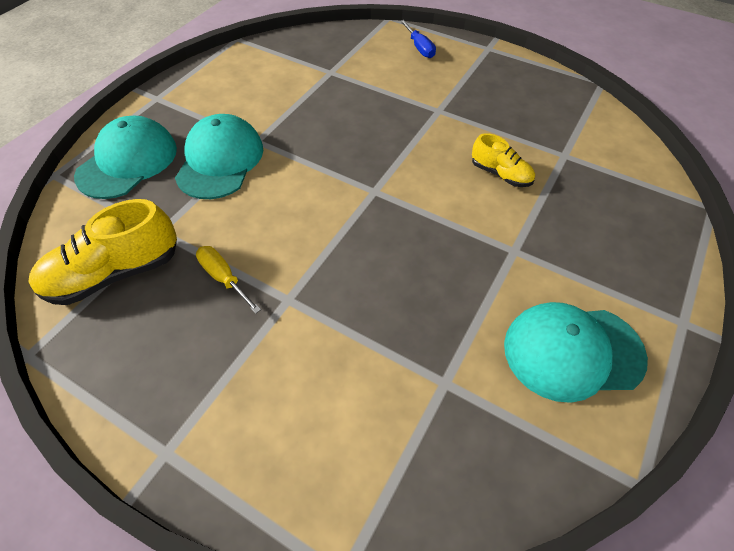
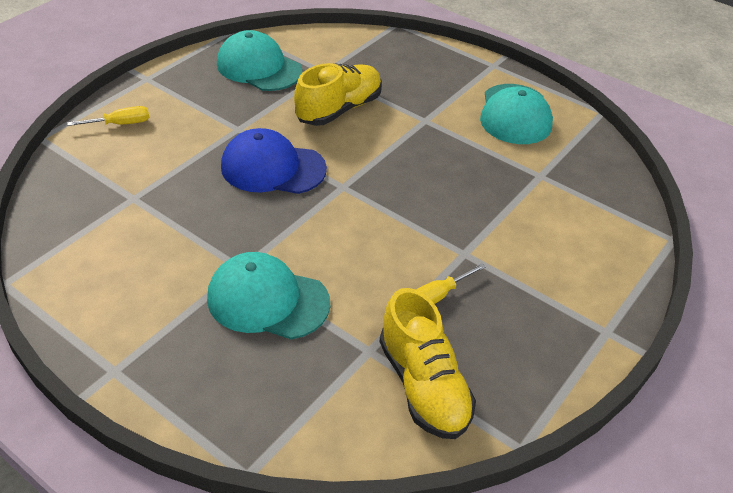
camera: 85 degrees left, 10 degrees down
(128, 162) = (243, 391): turquoise cap -> turquoise cap (259, 67)
(388, 140) = (273, 168): none -> blue cap
(419, 48) = (120, 124): blue screwdriver -> yellow screwdriver
(500, 174) = (339, 109): yellow shoe -> yellow shoe, size x1.74

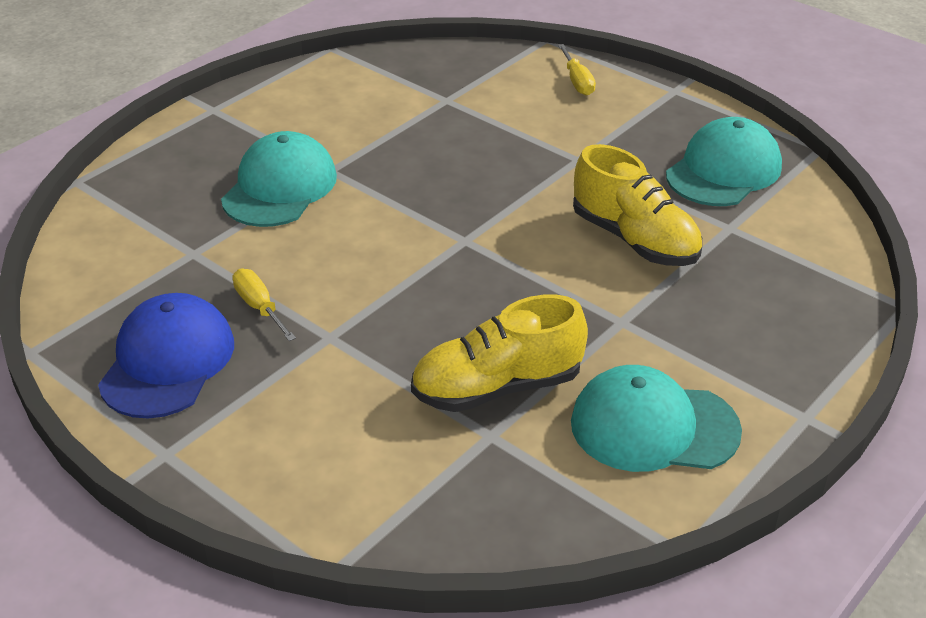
camera: 95 degrees right, 5 degrees down
(273, 168) = (500, 186): blue cap -> blue cap (167, 362)
(423, 385) = (135, 288): yellow shoe -> yellow shoe (497, 387)

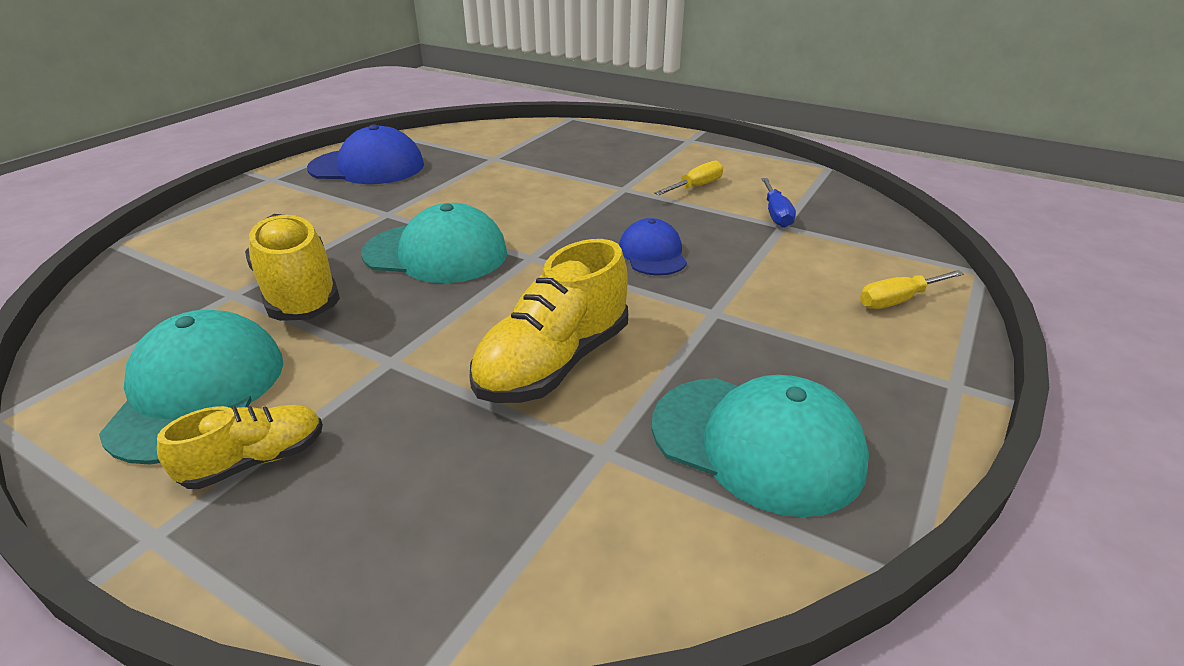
camera: 80 degrees right, 5 degrees down
(259, 307) = (426, 186): yellow screwdriver -> yellow screwdriver (696, 187)
(279, 187) = (589, 173): turquoise cap -> turquoise cap (436, 253)
(423, 98) = (776, 214): none -> blue screwdriver
(478, 173) = (652, 253): none -> blue cap
(736, 380) = (255, 461): none -> yellow shoe

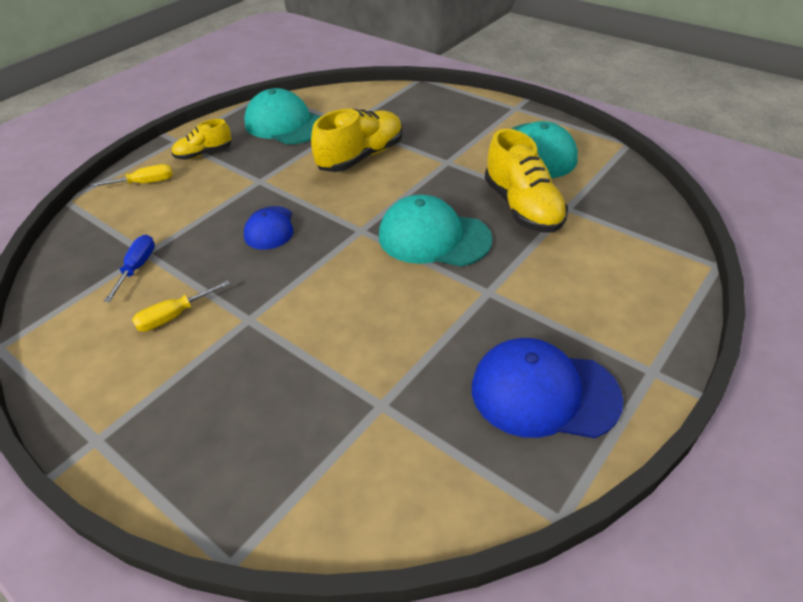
camera: 170 degrees left, 10 degrees up
(255, 461) = (492, 125): yellow shoe -> yellow shoe (204, 153)

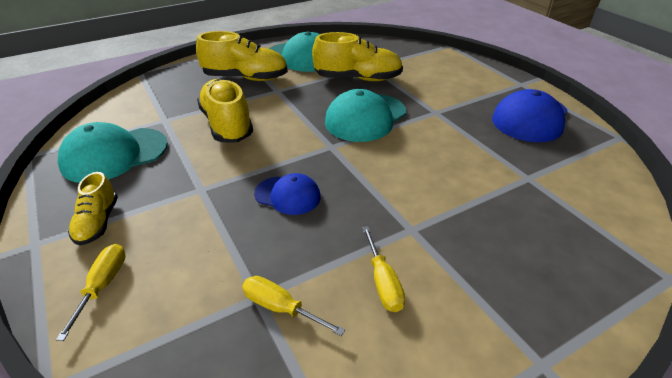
camera: 70 degrees left, 5 degrees down
(137, 268) = (281, 308): blue screwdriver -> yellow screwdriver
(457, 134) = (245, 78): none -> yellow shoe

